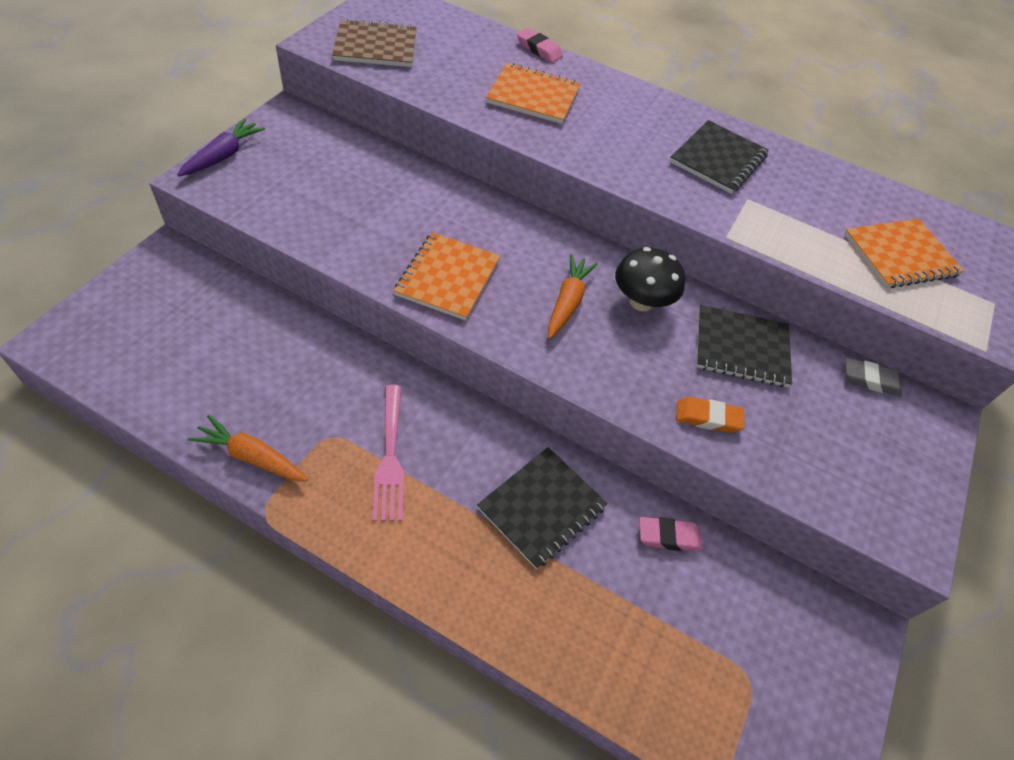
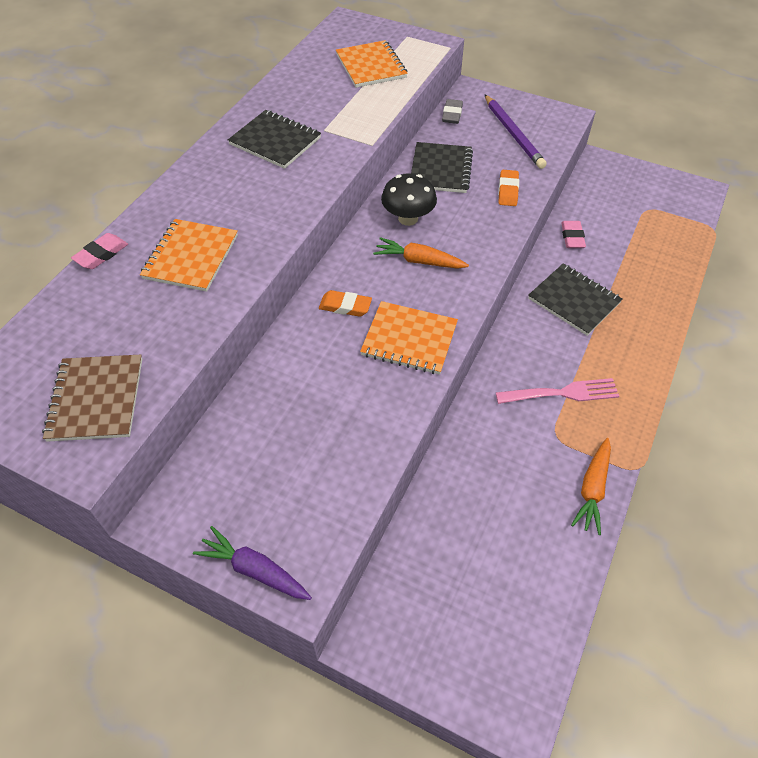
camera: 85 degrees left, 0 degrees up
(500, 233) = (345, 306): none -> orange eraser
(844, 450) = (513, 134): none -> purple pencil

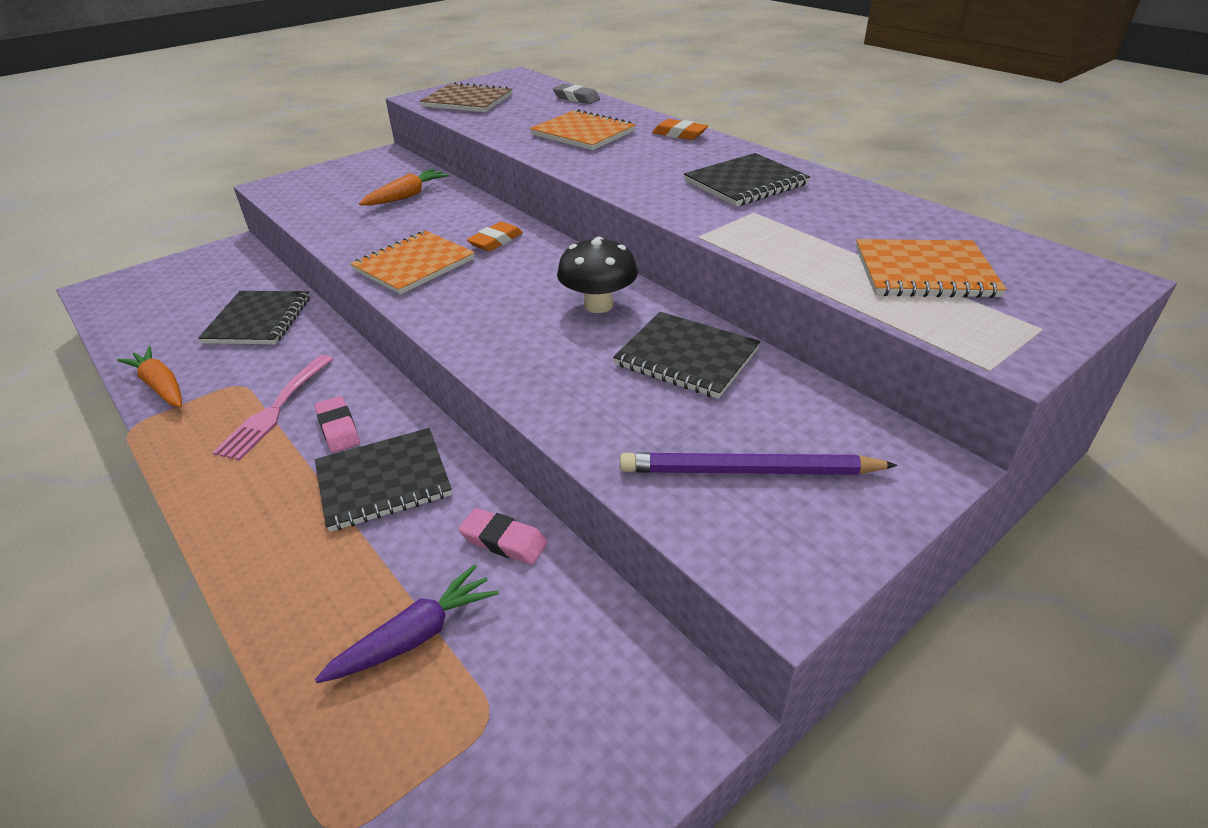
camera: 115 degrees right, 15 degrees down
(101, 254) = (620, 107): pink eraser -> pink eraser (338, 428)
(254, 570) = (305, 175): purple carrot -> purple carrot (415, 636)
(419, 261) = (517, 295): orange carrot -> orange carrot (407, 196)
(452, 114) = (844, 412): grey eraser -> grey eraser (576, 98)
(478, 489) = (259, 320): none -> black notebook
(508, 191) = (591, 408): orange eraser -> orange eraser (679, 134)

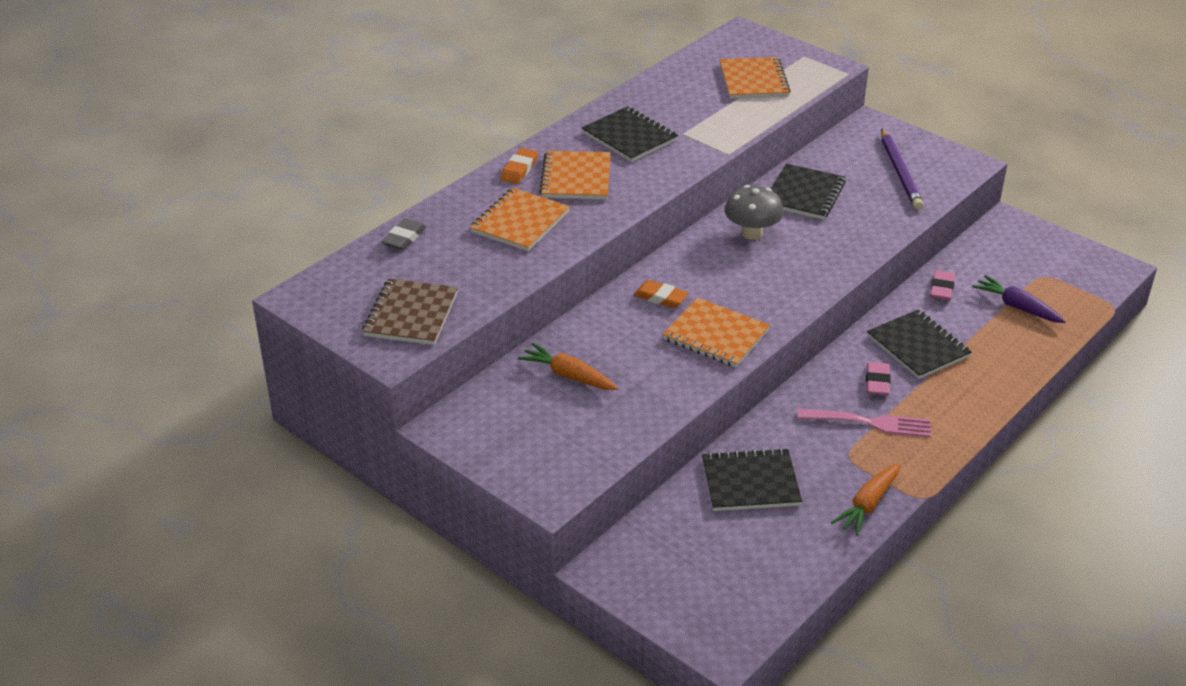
camera: 100 degrees left, 0 degrees up
(338, 428) = (877, 382): pink eraser -> pink eraser turned 45 degrees counterclockwise
(598, 305) = (752, 233): black mushroom -> grey mushroom
(657, 156) = (576, 178): none -> orange notebook

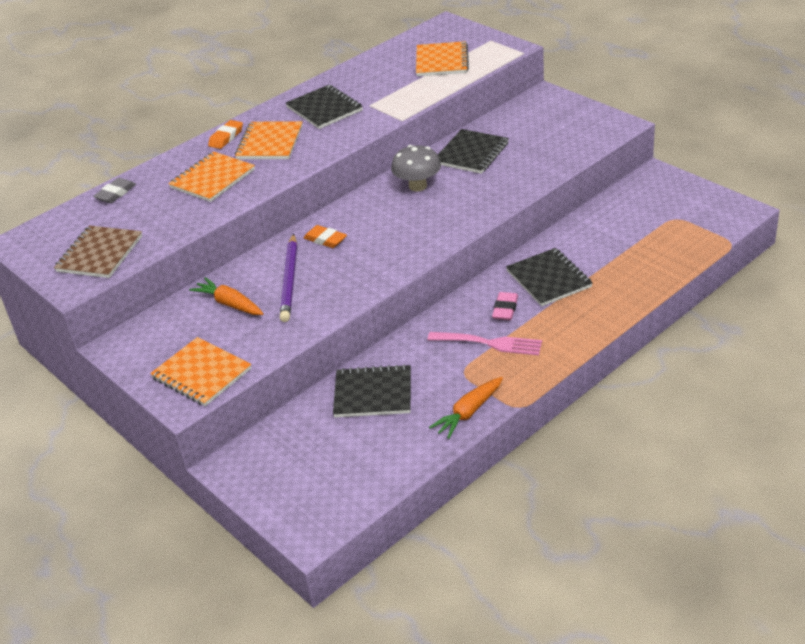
camera: 10 degrees right, 0 degrees up
(716, 335) = (362, 269): orange notebook -> orange notebook (201, 374)
(900, 172) = (558, 133): purple pencil -> purple pencil (289, 280)
(941, 289) = (582, 231): pink eraser -> none
(1017, 307) = (644, 245): purple carrot -> none

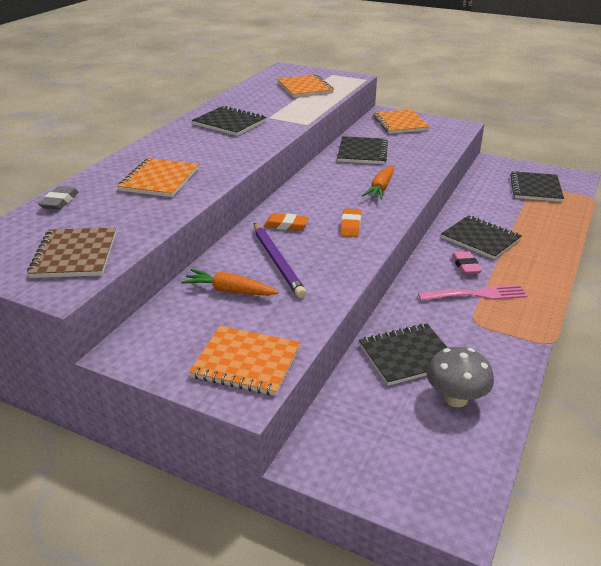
camera: 25 degrees left, 5 degrees down
(226, 137) = (150, 149): orange eraser -> orange eraser (350, 226)
(269, 143) = (197, 149): orange notebook -> orange notebook (400, 123)
(418, 186) = (337, 178): grey mushroom -> grey mushroom (455, 398)
(468, 413) = (511, 356): orange carrot -> orange carrot (380, 188)
(673, 220) = (535, 188): none -> black notebook

